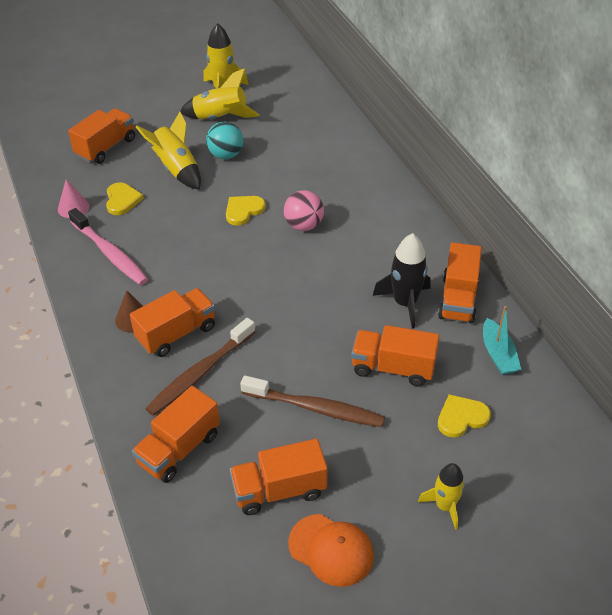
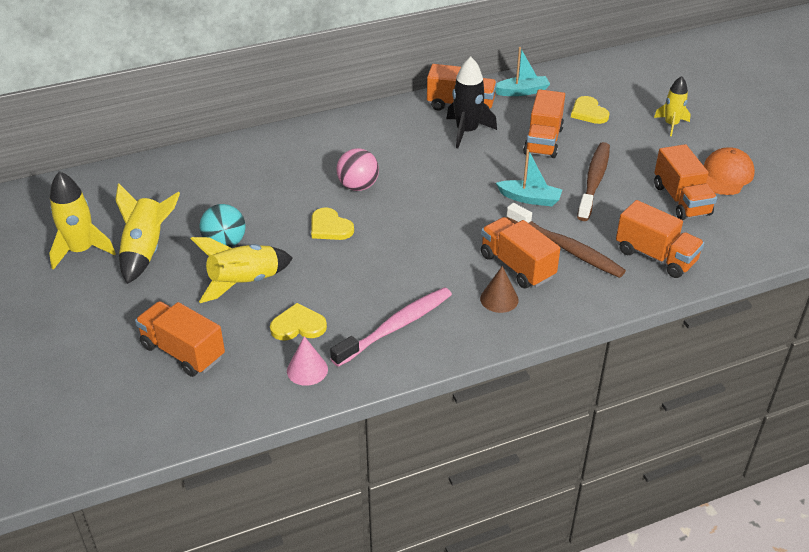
camera: 90 degrees left, 5 degrees down
(283, 349) = (530, 199): none -> turquoise boat

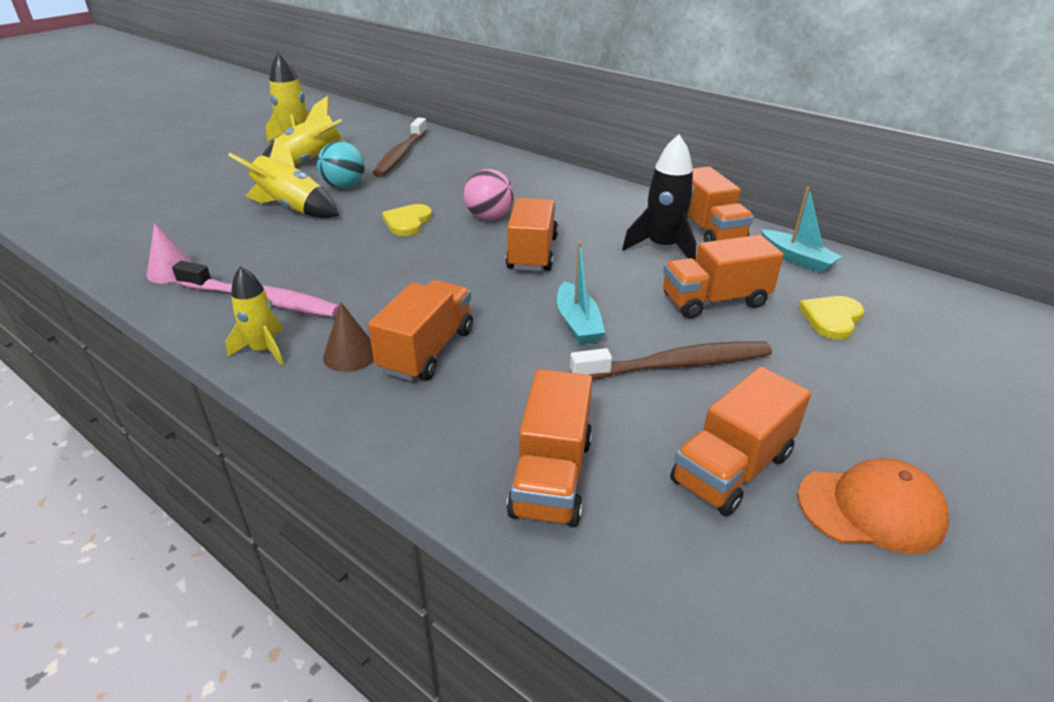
camera: 60 degrees right, 5 degrees down
(183, 352) = (180, 211): orange truck -> orange truck (532, 253)
(298, 325) = (239, 249): yellow heart -> none
(566, 248) = (498, 380): brown toothbrush -> brown toothbrush (401, 155)
(671, 125) = (922, 404): yellow rocket -> yellow rocket (264, 350)

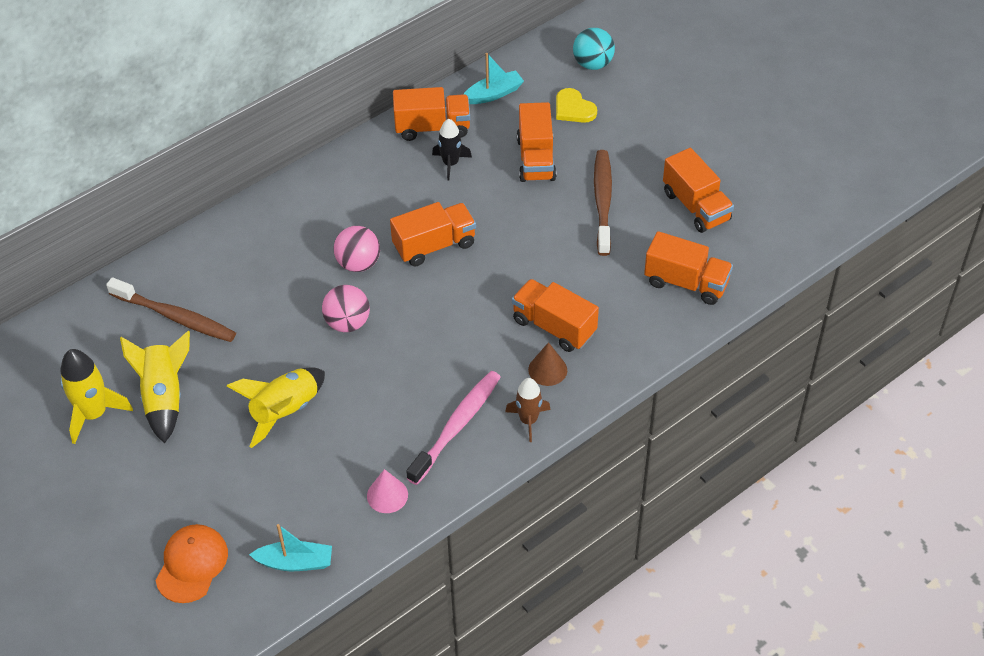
camera: 75 degrees left, 15 degrees up
(264, 350) = (528, 420): yellow rocket -> brown rocket
(344, 186) = (245, 369): turquoise ball -> turquoise ball (593, 64)
(407, 222) = (347, 323): yellow heart -> pink ball
(532, 253) = (434, 245): orange truck -> orange truck turned 135 degrees clockwise
(578, 323) = (543, 239): turquoise boat -> turquoise boat (295, 562)
(662, 247) = (450, 163): black rocket -> black rocket, size x0.67
(871, 509) = (733, 164): orange cap -> orange cap (192, 564)

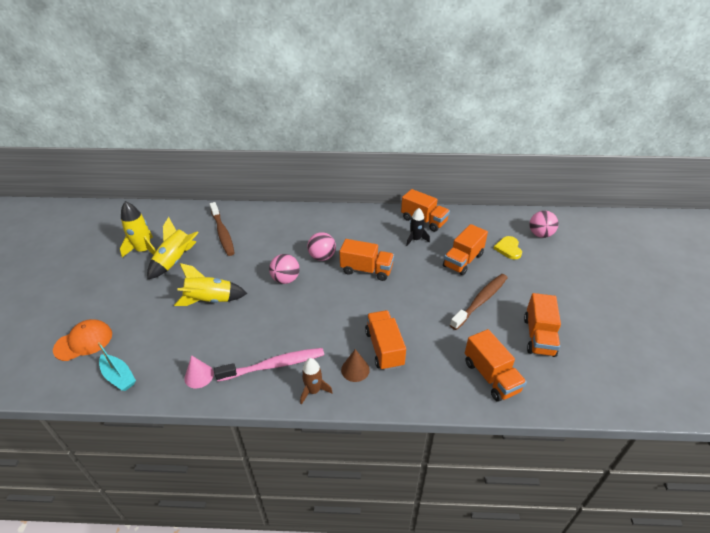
camera: 40 degrees right, 10 degrees down
(493, 94) = (470, 222): turquoise boat -> none
(593, 64) = (540, 234): turquoise ball -> pink ball

